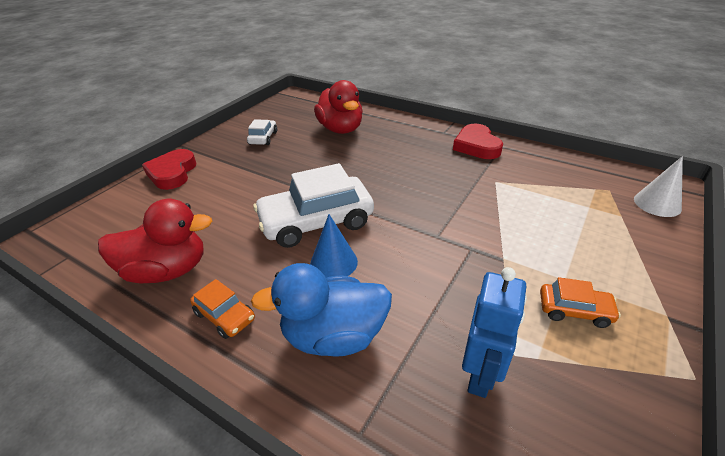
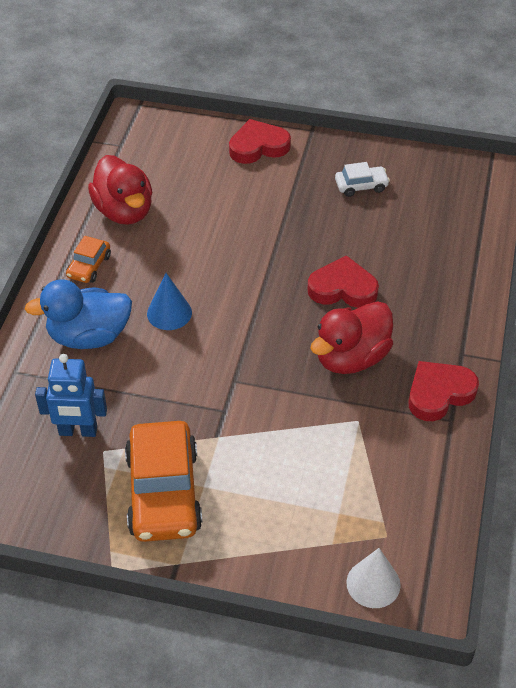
camera: 70 degrees right, 10 degrees up
(316, 222) = (221, 283): white car -> none
(334, 336) = (89, 336): blue duck -> blue duck turned 75 degrees counterclockwise
(341, 129) = (418, 248): red duck -> red duck (351, 358)
(360, 163) = (343, 288): none -> red heart
(574, 310) = (164, 492): orange car -> orange car, size x2.05

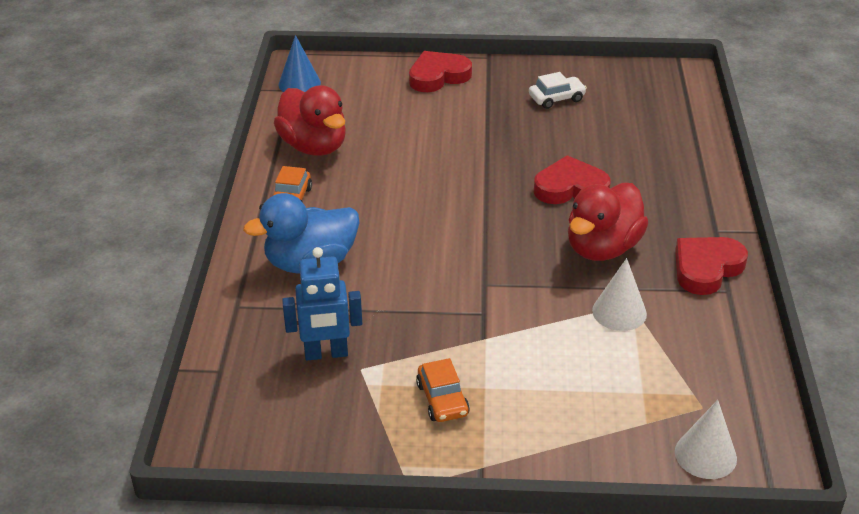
camera: 10 degrees left, 10 degrees down
(164, 492) = (442, 399): orange car -> orange car, size x0.49
(169, 313) = (392, 231): blue cone -> blue cone (299, 83)
(345, 427) = (619, 312): none -> white cone

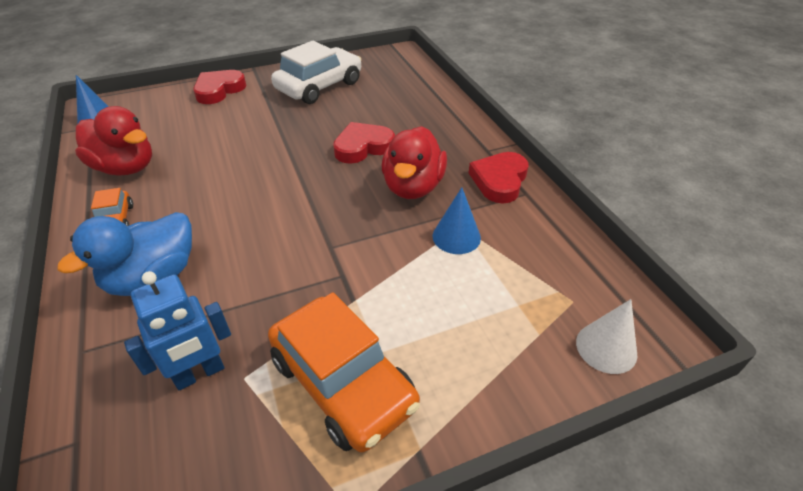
camera: 25 degrees left, 5 degrees up
(442, 399) = (343, 382): orange car -> orange car, size x2.05
(556, 98) = (319, 86): white car -> white car, size x2.05
(619, 312) = (456, 236): white cone -> blue cone

